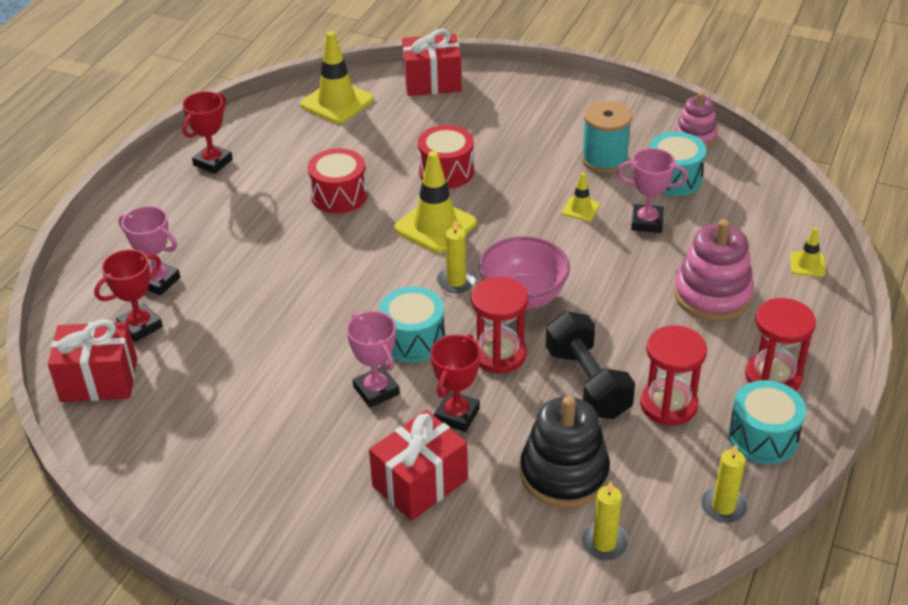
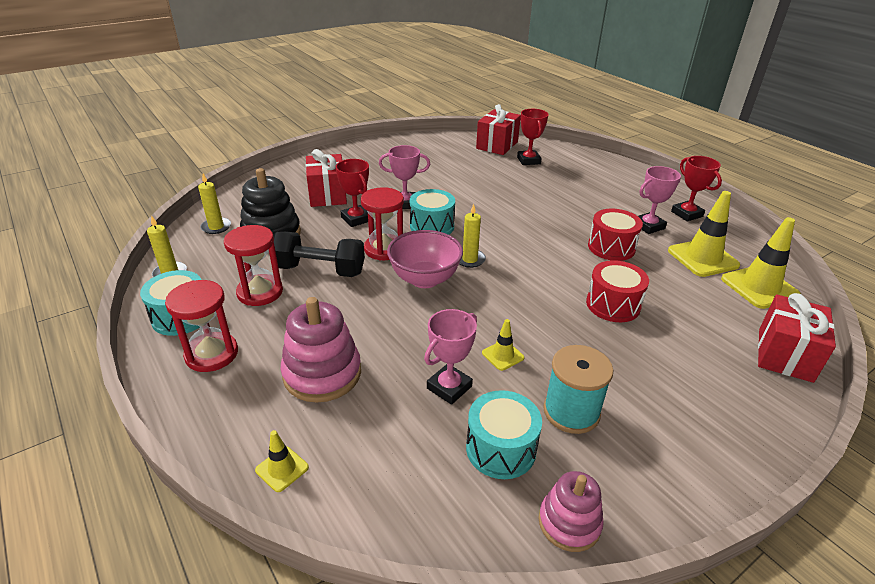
camera: 120 degrees right, 5 degrees down
(158, 281) = (564, 172): pink trophy -> pink trophy (648, 226)
(435, 226) = (541, 273): yellow traffic cone -> yellow traffic cone (702, 258)

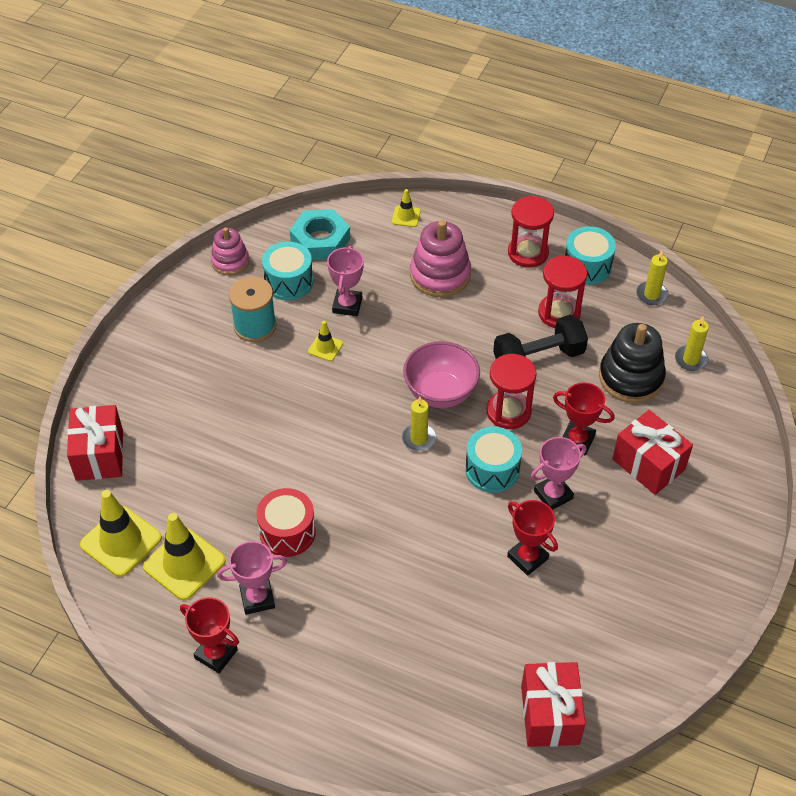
camera: 150 degrees right, 15 degrees up
(421, 491) = (320, 240): none -> turquoise nut
(528, 160) = (476, 689): red trophy -> red trophy (527, 557)
(613, 305) = (258, 444): red drum -> none
(648, 226) = (257, 598): pink trophy -> pink trophy turned 45 degrees clockwise

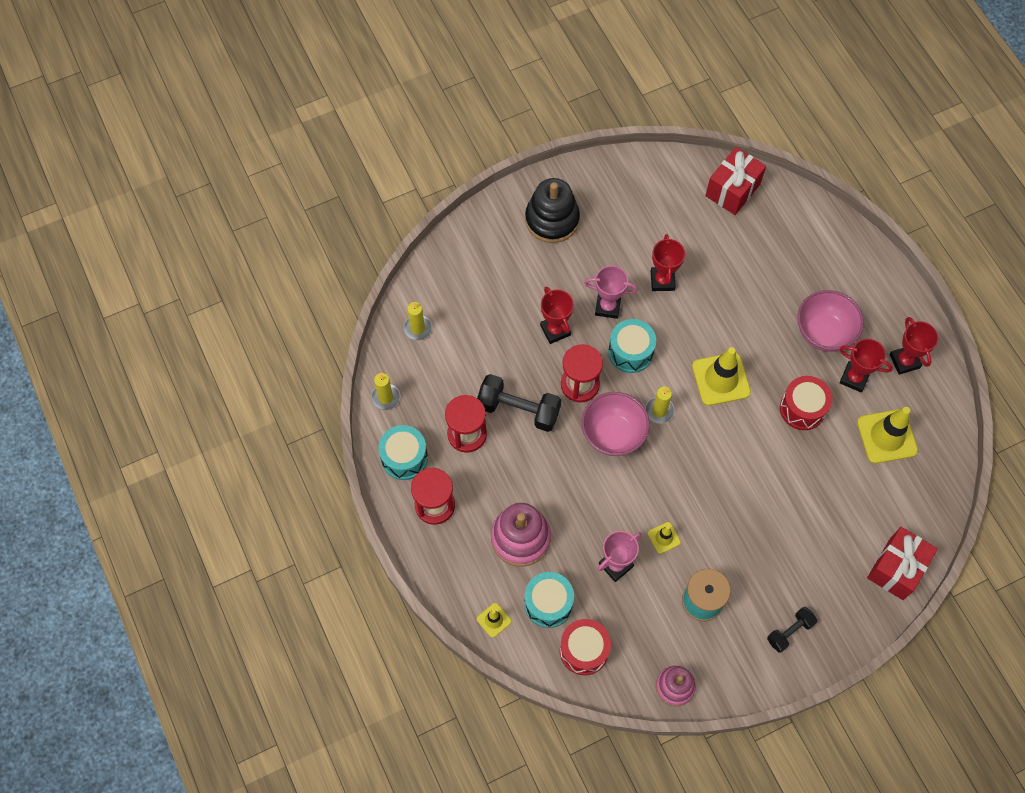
camera: 140 degrees left, 15 degrees up
(121, 541) = (920, 485): yellow traffic cone -> yellow traffic cone (721, 379)
(164, 350) = (789, 632): none -> black dumbbell
(257, 598) = (854, 378): pink trophy -> red trophy
(289, 282) = (643, 625): turquoise drum -> turquoise drum (548, 603)
(320, 240) = (584, 650): turquoise nut -> red drum
(323, 623) = (823, 333): none -> pink bowl
(631, 377) = (472, 346): black stacking toy -> black stacking toy (552, 219)
(648, 464) = (527, 281): red gift -> none

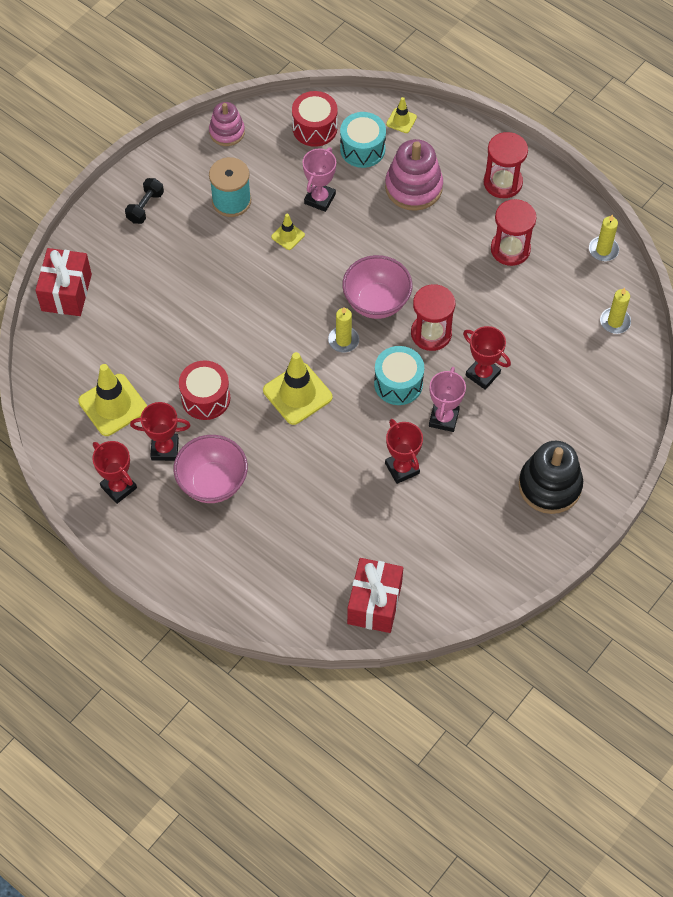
camera: 155 degrees right, 5 degrees down
(404, 458) = (553, 208): turquoise drum -> none
(518, 409) = (476, 289): black dumbbell -> none
(607, 307) = (443, 418): pink trophy -> pink trophy turned 60 degrees counterclockwise

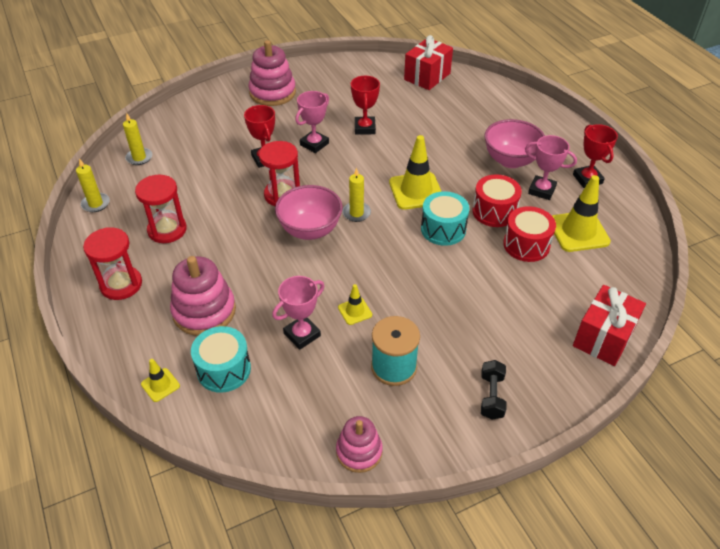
camera: 155 degrees left, 15 degrees down
(145, 207) = (491, 396): black dumbbell -> black dumbbell turned 45 degrees counterclockwise
(165, 449) = (541, 190): red trophy -> pink trophy
(315, 128) = (257, 414): red drum -> red drum (526, 245)
(398, 383) = (332, 173): turquoise drum -> turquoise drum (443, 229)
(549, 485) = (272, 93): black stacking toy -> pink stacking toy

